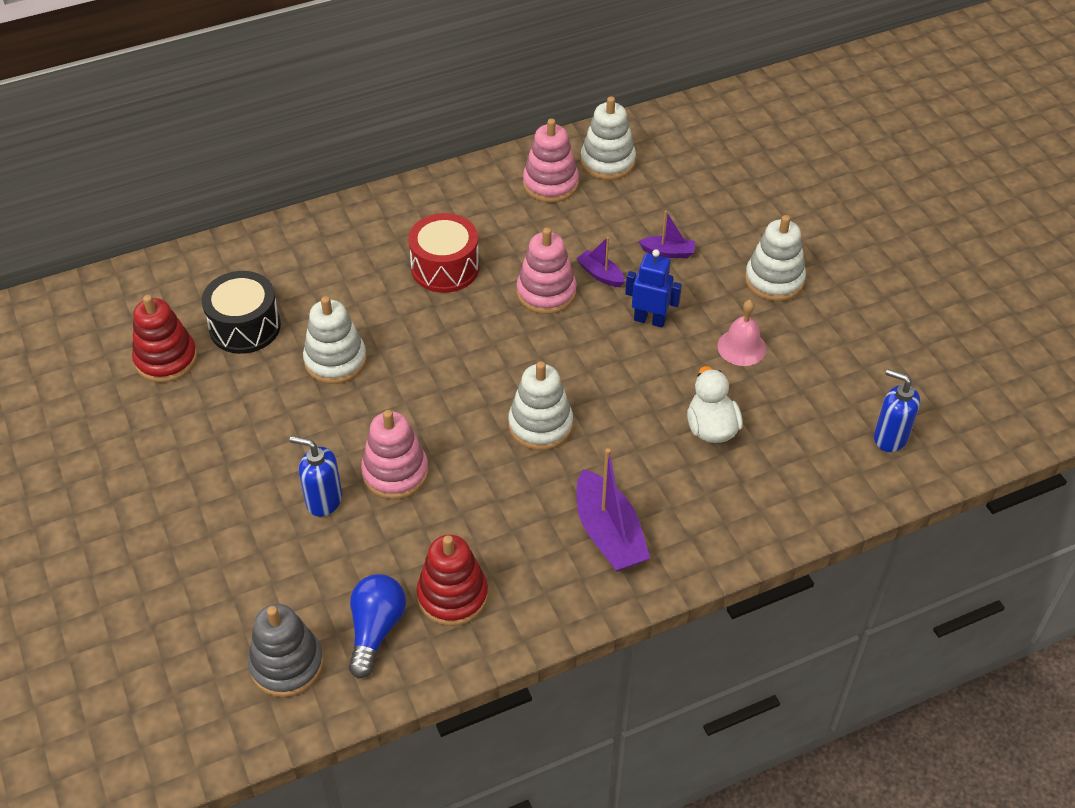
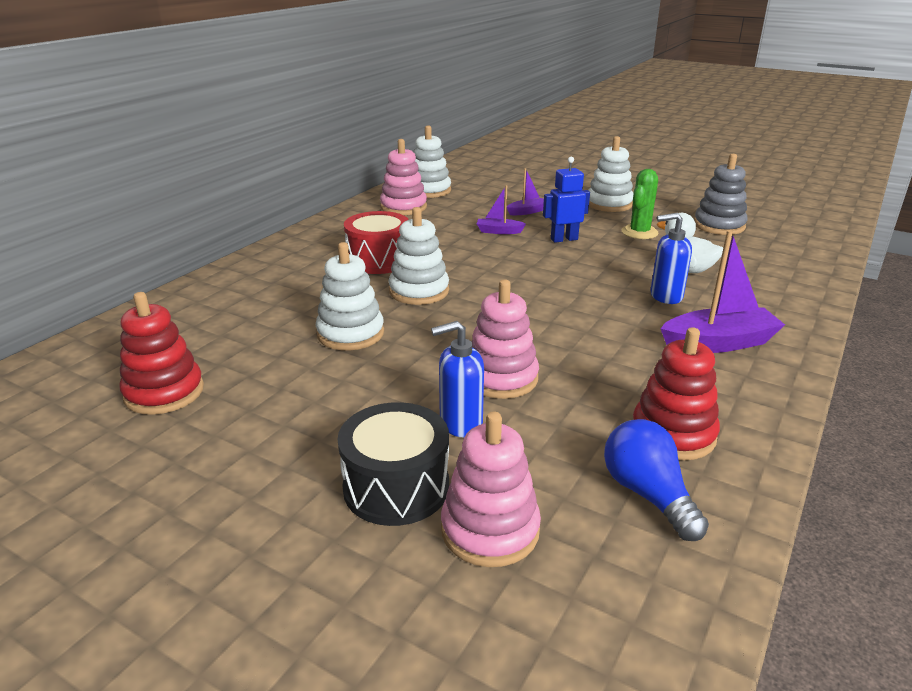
camera: 35 degrees left, 20 degrees down
(245, 327) = (232, 343): black drum -> black drum (396, 487)
(287, 665) = (606, 576): grey stacking toy -> grey stacking toy (719, 226)
(540, 425) = (573, 308): white stacking toy -> white stacking toy (419, 291)
(546, 292) = (474, 249): pink stacking toy -> pink stacking toy (490, 530)
(608, 533) = (718, 343): purple boat -> purple boat turned 45 degrees counterclockwise
(741, 347) = (639, 232): pink bell -> green cactus
(890, 437) = (787, 238): blue soap dispenser -> blue soap dispenser (665, 296)

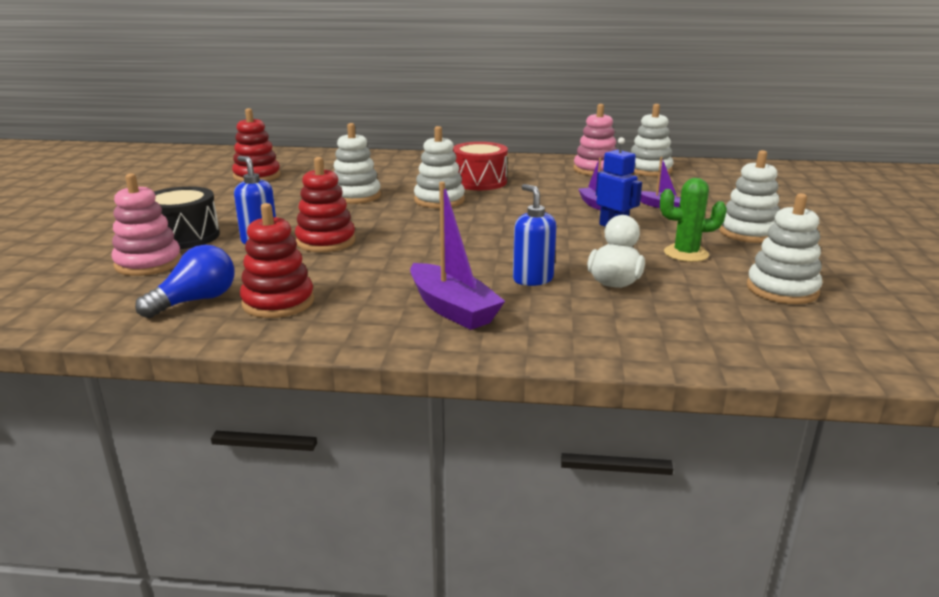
camera: 65 degrees right, 5 degrees down
(501, 378) = (326, 241): pink stacking toy -> red stacking toy
(719, 226) = (782, 289): grey stacking toy -> white stacking toy

